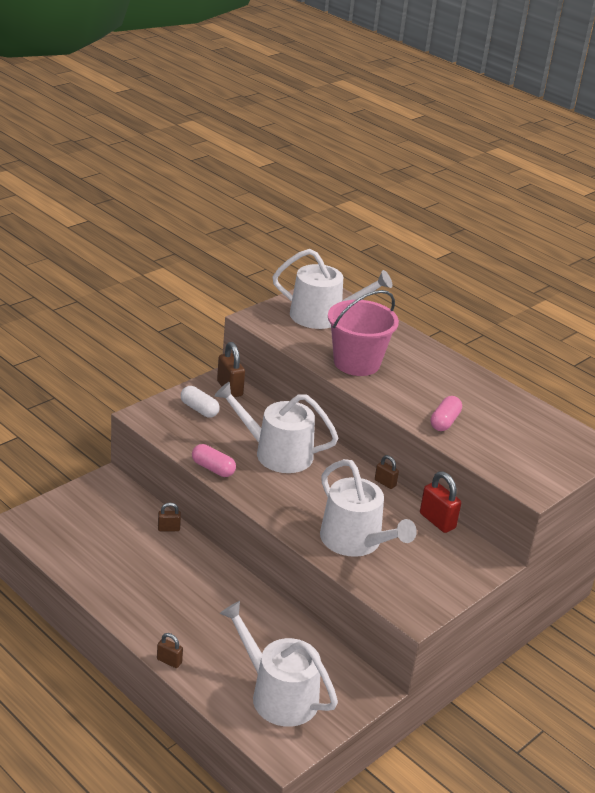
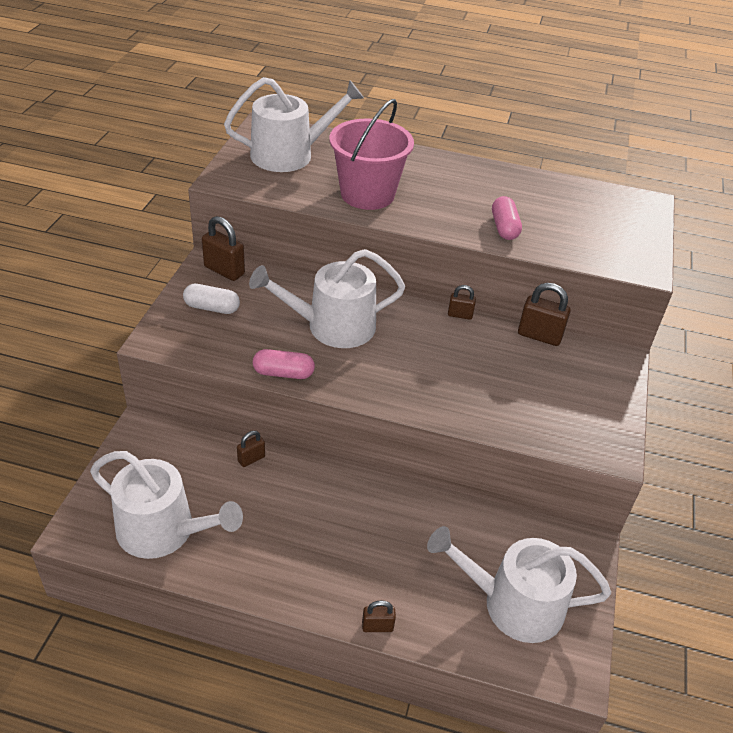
camera: 30 degrees left, 10 degrees up
(356, 541) = (490, 394): white watering can -> white watering can (163, 530)
(437, 521) = (539, 336): red padlock -> brown padlock

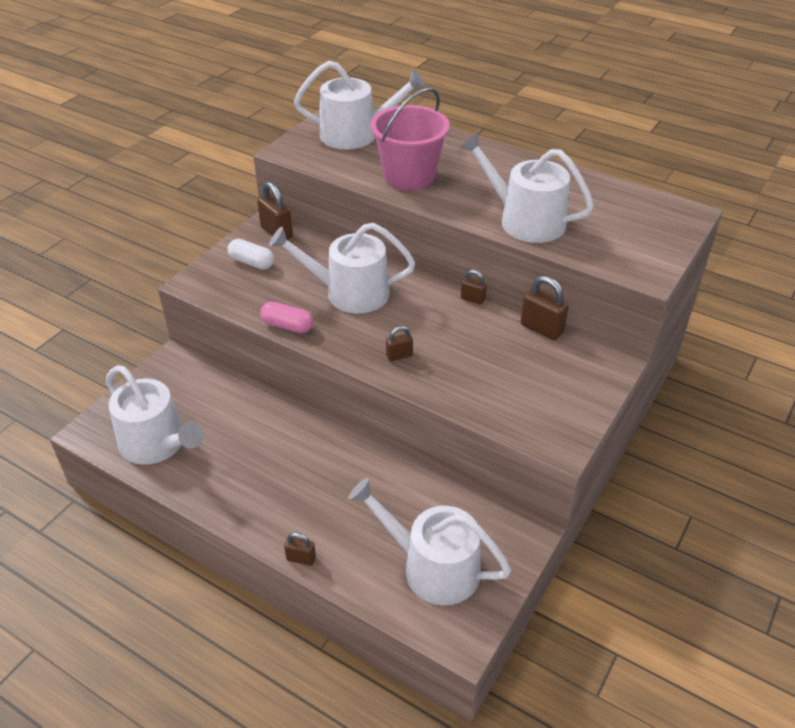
camera: 20 degrees right, 0 degrees up
(251, 459) = (253, 399): brown padlock -> brown padlock (399, 356)
(504, 227) = (525, 220): pink capsule -> white watering can

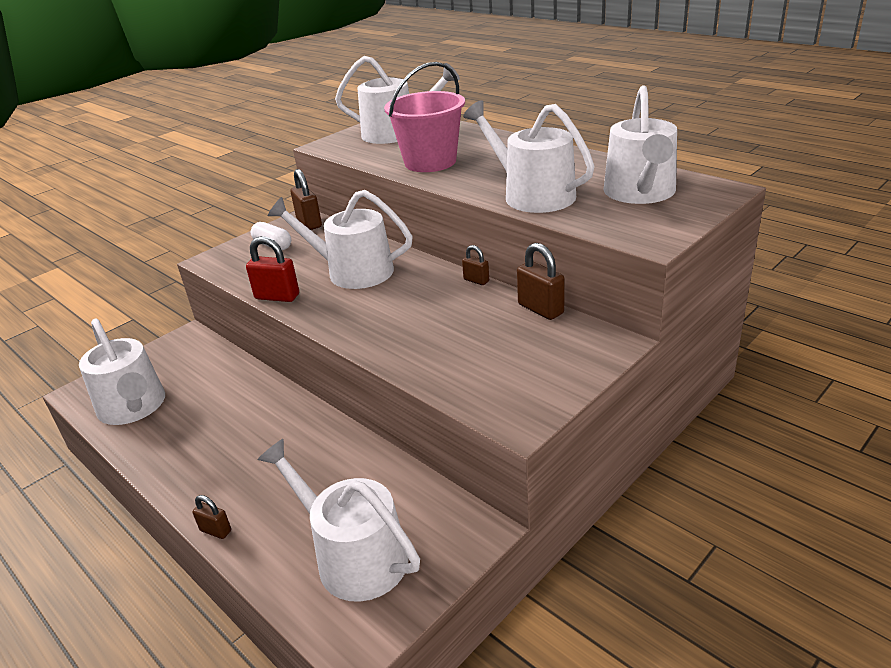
camera: 15 degrees right, 10 degrees down
(287, 326) = (277, 297): pink capsule -> red padlock
(399, 356) = (375, 327): brown padlock -> none
(620, 217) = (640, 193): none -> white watering can

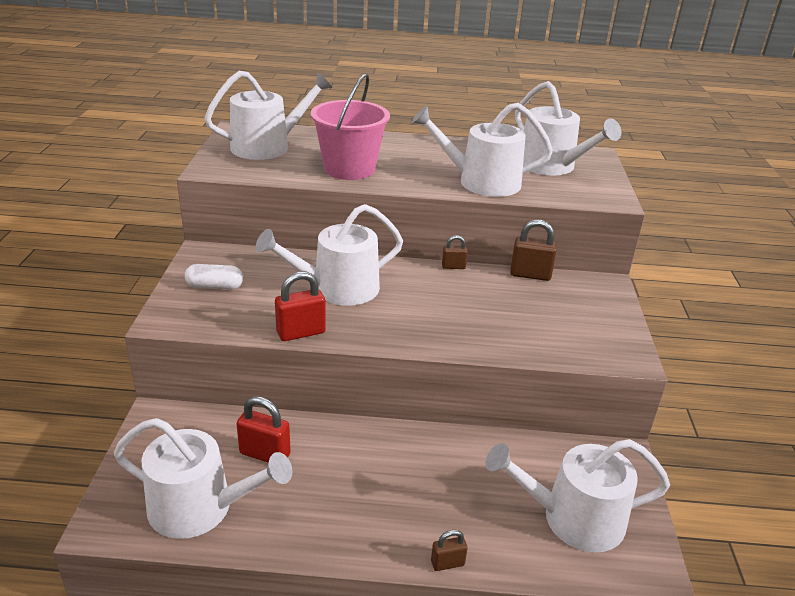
camera: 45 degrees left, 0 degrees up
(212, 390) = (265, 454): none -> red padlock
(309, 223) = (219, 255): brown padlock -> none

